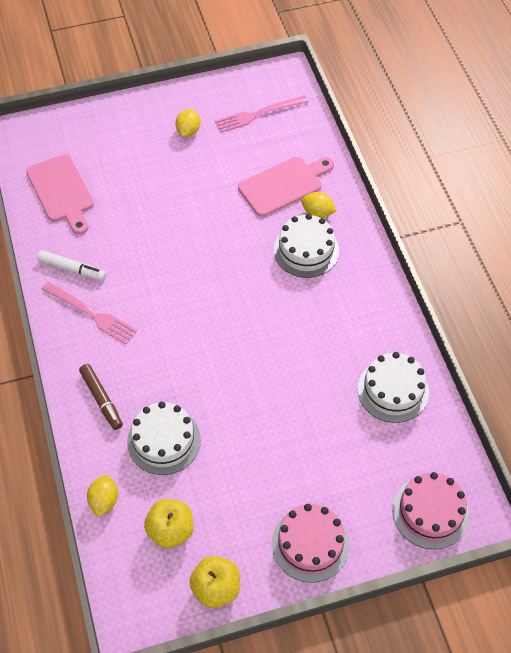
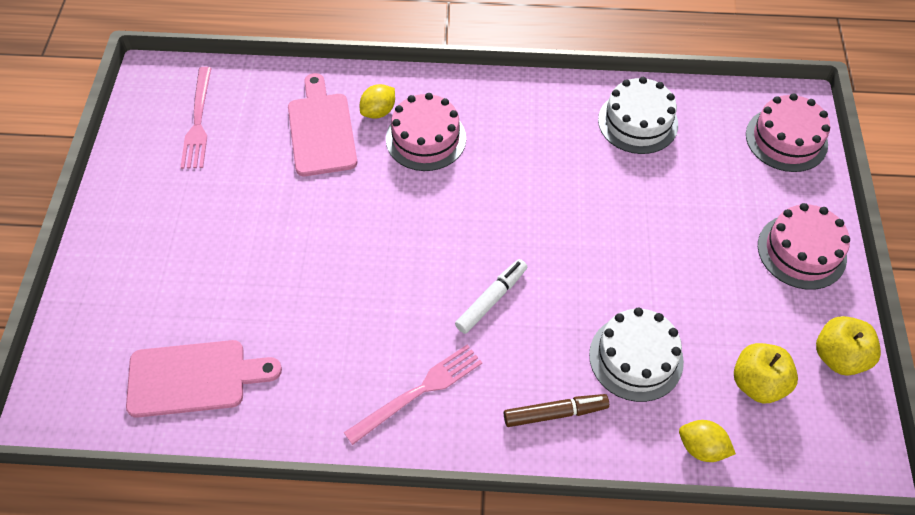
camera: 70 degrees left, 0 degrees up
(72, 269) = (335, 398): white marker -> white marker (491, 300)
(188, 131) = (179, 200): yellow lemon -> none
(306, 250) = (426, 138): white cake -> pink cake

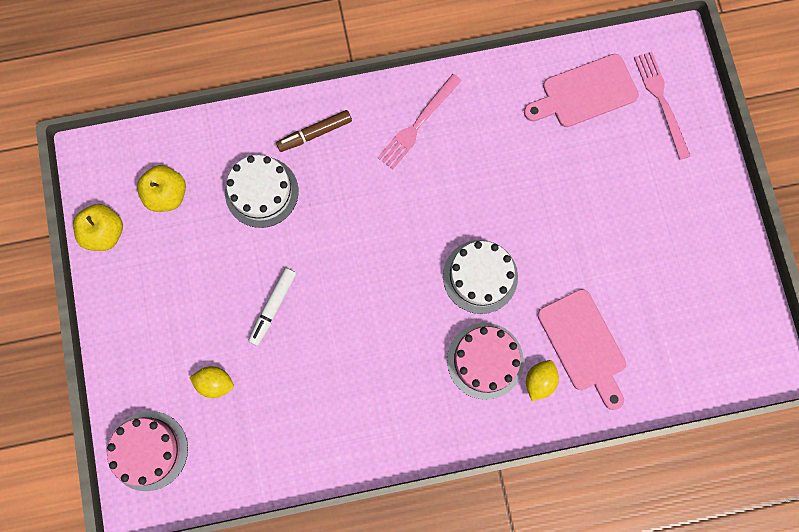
camera: 165 degrees right, 20 degrees up
(198, 121) = (700, 324): pink fork -> pink fork (661, 101)
(491, 300) = (384, 212): white marker -> white marker (273, 307)
(638, 122) = (291, 434): white cake -> white cake (480, 276)
(701, 447) = (206, 135): yellow lemon -> yellow lemon (215, 383)
(801, 251) = (134, 325): pink cake -> none

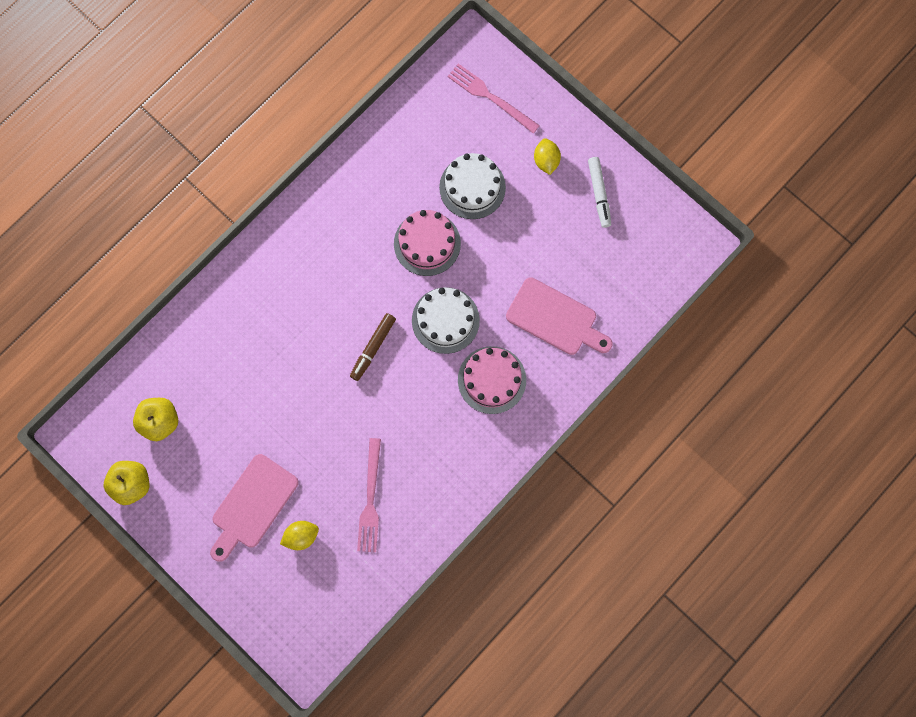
camera: 35 degrees left, 0 degrees up
(148, 450) = (286, 620): pink cake -> pink cake (427, 243)
(261, 192) = (233, 369): white cake -> white cake (472, 187)
(273, 307) = (305, 449): white marker -> white marker (599, 193)
(315, 133) = (243, 296): brown marker -> brown marker (373, 348)
(418, 124) = (318, 236): pink fork -> pink fork (370, 499)
(539, 381) = (541, 367): yellow lemon -> yellow lemon (546, 161)
(585, 93) = (429, 128): pink cutting board -> pink cutting board (252, 505)

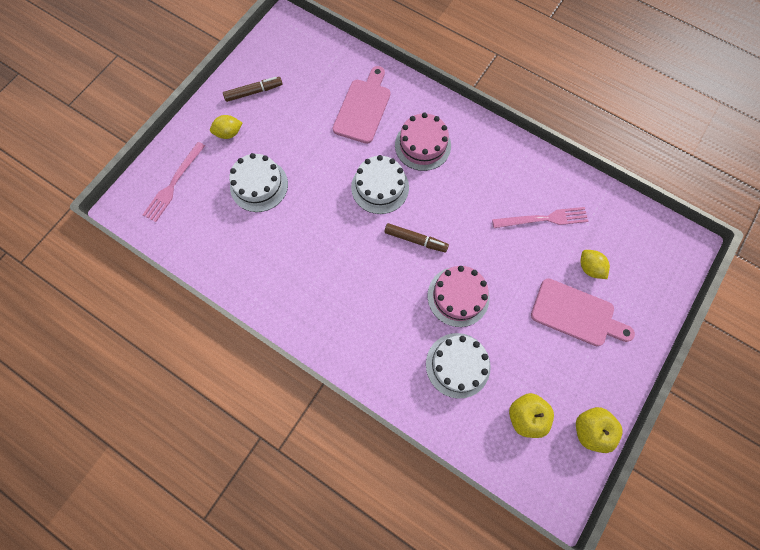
camera: 100 degrees left, 5 degrees down
(226, 364) = (458, 365): none -> white cake
(427, 243) = (314, 212): pink cake -> pink cake (458, 296)
(599, 193) = (253, 92): white marker -> brown marker

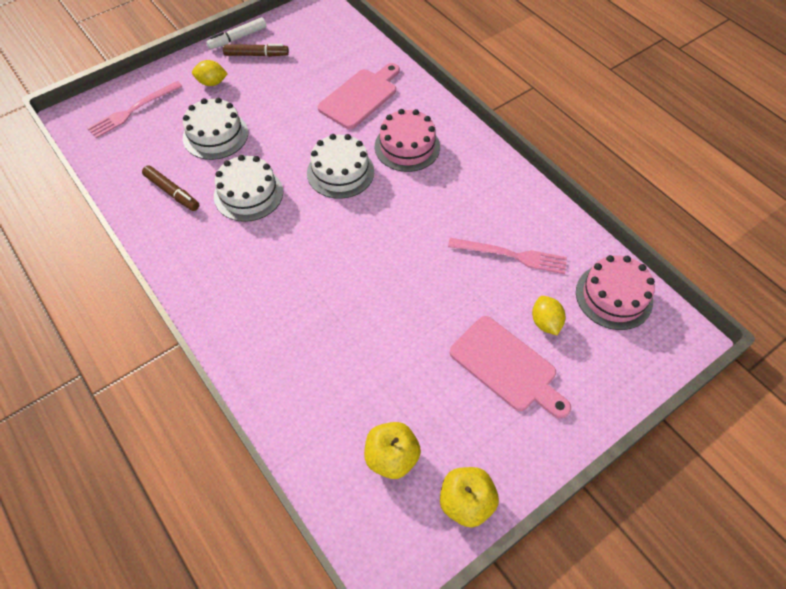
camera: 20 degrees right, 15 degrees down
(228, 79) = (238, 38): none -> white marker
(415, 239) = (353, 232): brown marker -> brown marker (172, 192)
(458, 296) = (373, 303): pink cake -> pink cake (614, 296)
(458, 365) = (337, 374): white cake -> white cake (248, 194)

